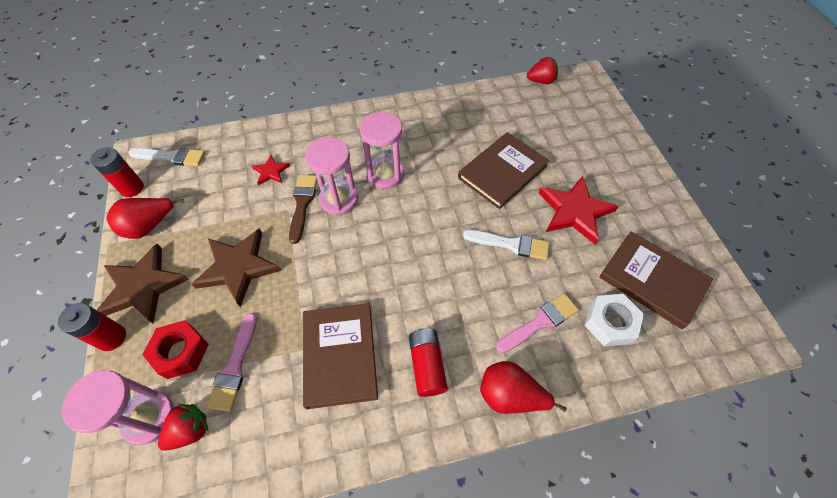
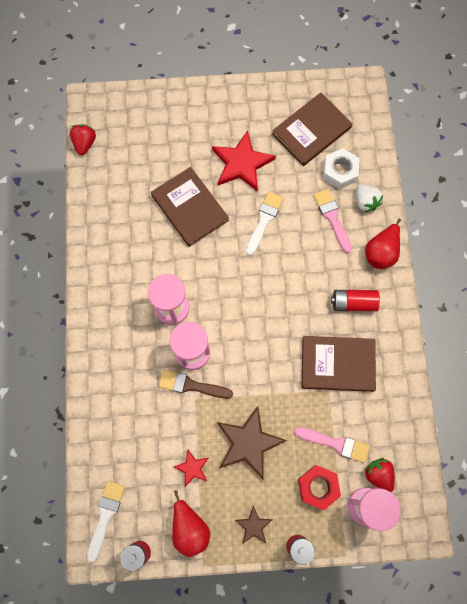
camera: 80 degrees left, 15 degrees up
(143, 286) = (253, 526): brown star -> brown star, size x0.51
(271, 172) = (146, 414): red star -> red star (192, 468)
(578, 363) = (365, 202): none -> white strawberry

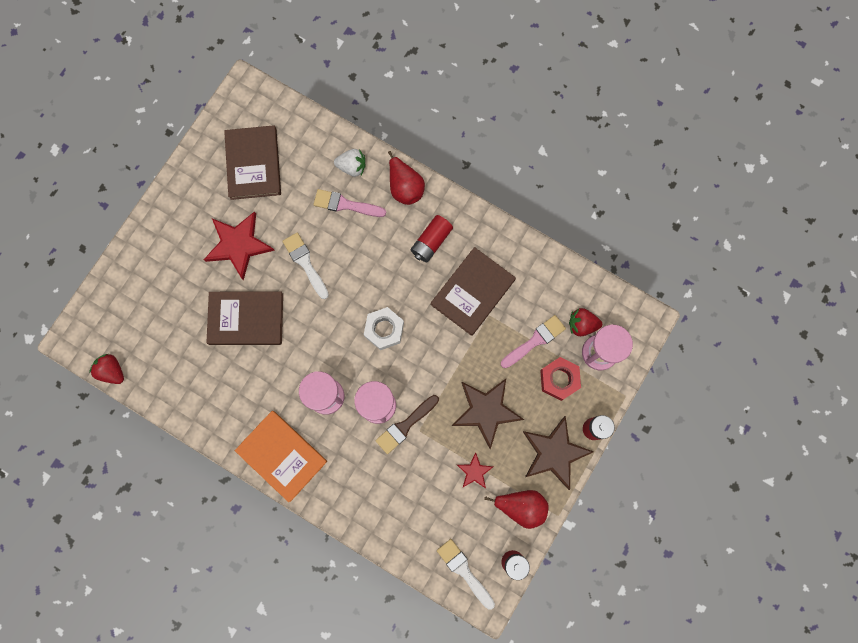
camera: 55 degrees left, 5 degrees up
(103, 307) = (281, 456): none -> orange book
(253, 526) = (554, 453): brown star -> brown star, size x1.96
(339, 171) = (309, 168): white nut -> white nut (384, 330)

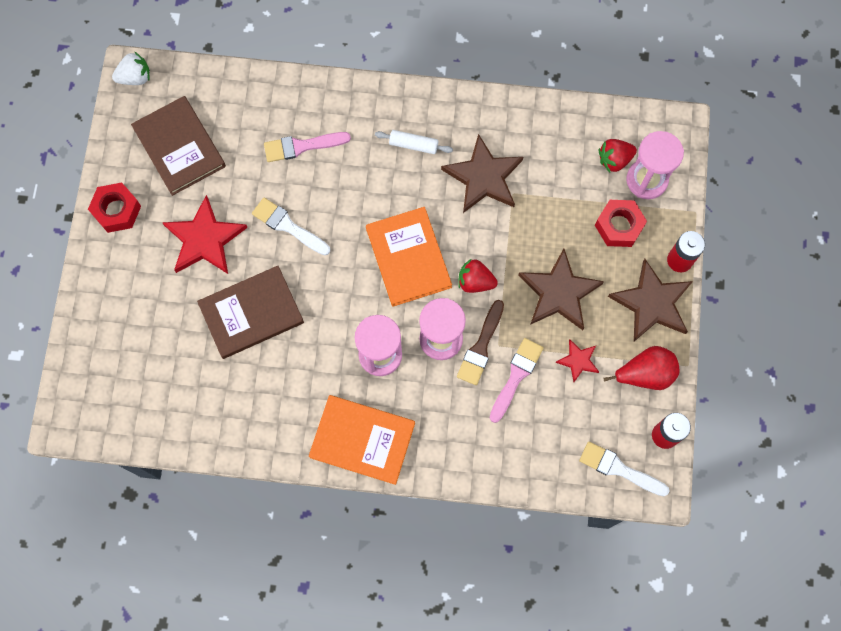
camera: 25 degrees left, 5 degrees down
(112, 371) = (127, 436): red strawberry -> red strawberry (475, 282)
(184, 193) = (117, 210): none -> red nut
(352, 167) = (290, 104): white strawberry -> white strawberry (135, 77)
(384, 330) = (408, 258): white nut -> orange book
(405, 187) = (357, 101): red pear -> none
(431, 242) = (413, 145): red battery -> white rolling pin
(472, 292) = (483, 177): brown book -> brown star
(535, 340) = (574, 198): pink brush -> pink brush (516, 376)

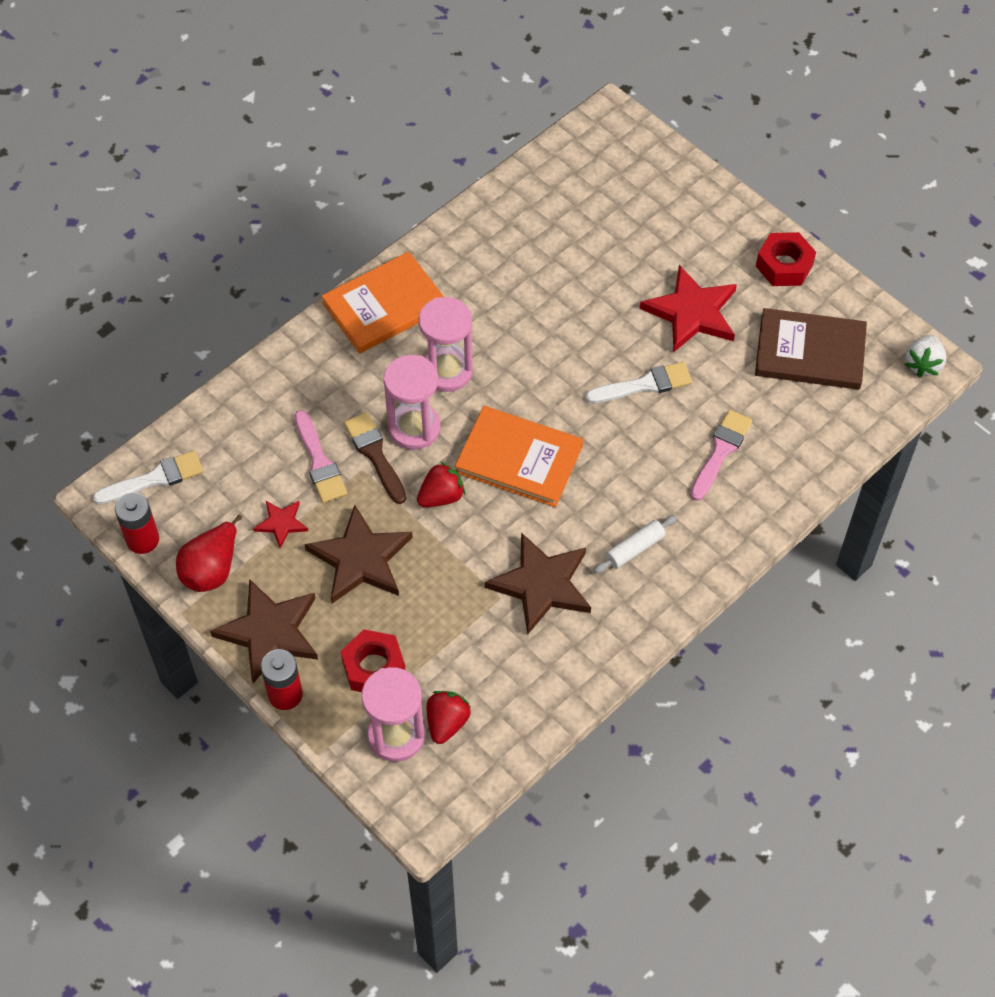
camera: 130 degrees right, 15 degrees down
(251, 313) = (583, 301): brown book -> none

